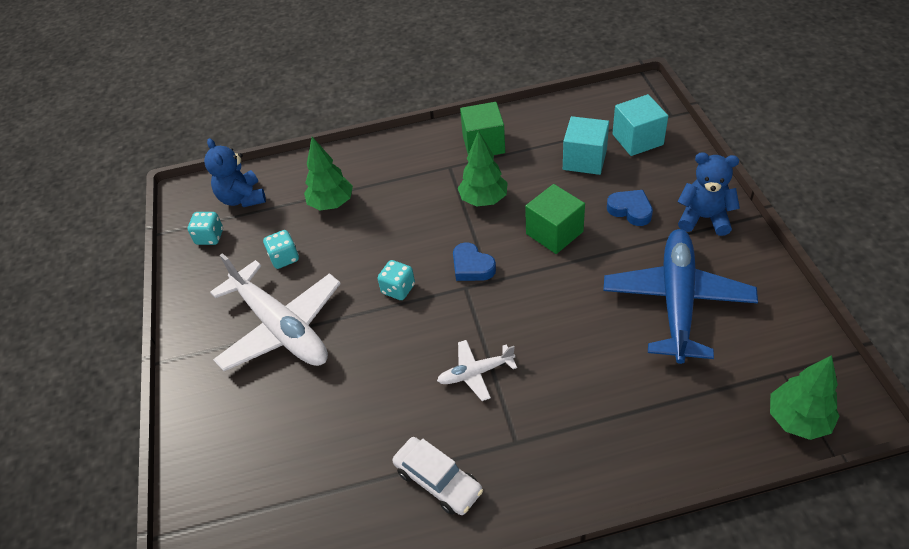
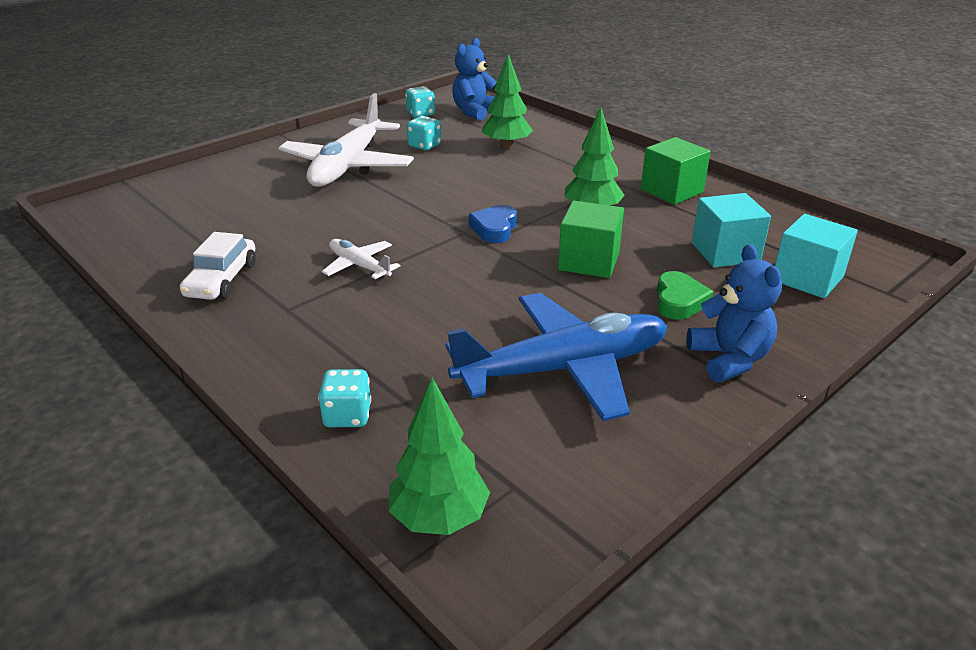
camera: 55 degrees right, 15 degrees down
(398, 289) = (433, 201): turquoise dice -> turquoise dice (347, 415)
(630, 210) = (679, 301): blue heart -> green heart

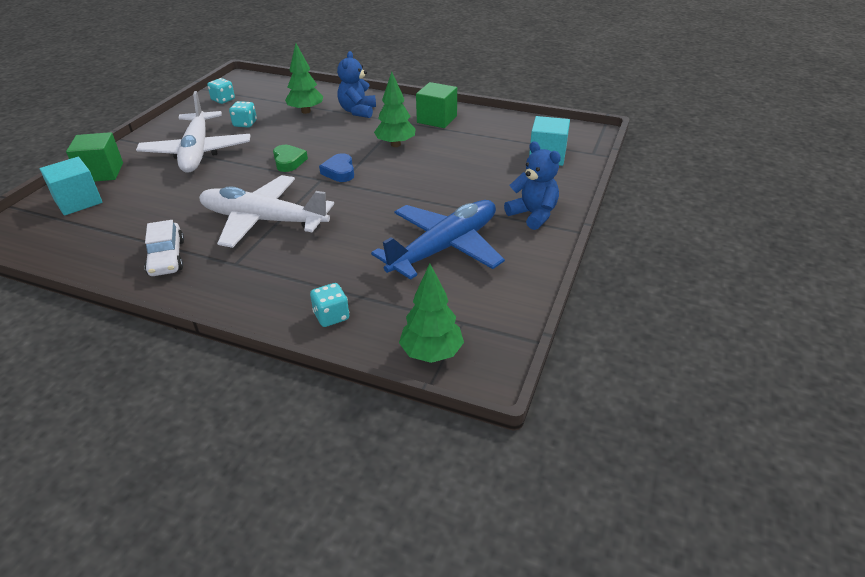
camera: 25 degrees left, 5 degrees up
(359, 266) = (264, 220): white plane -> white plane, size x2.10
(474, 112) = (264, 90): blue teddy bear -> blue teddy bear (358, 111)
(589, 261) = (415, 178): green cube -> green cube (101, 172)
(679, 301) = (485, 188): green heart -> green heart (289, 161)
(725, 252) = (493, 151): turquoise cube -> turquoise cube (78, 201)

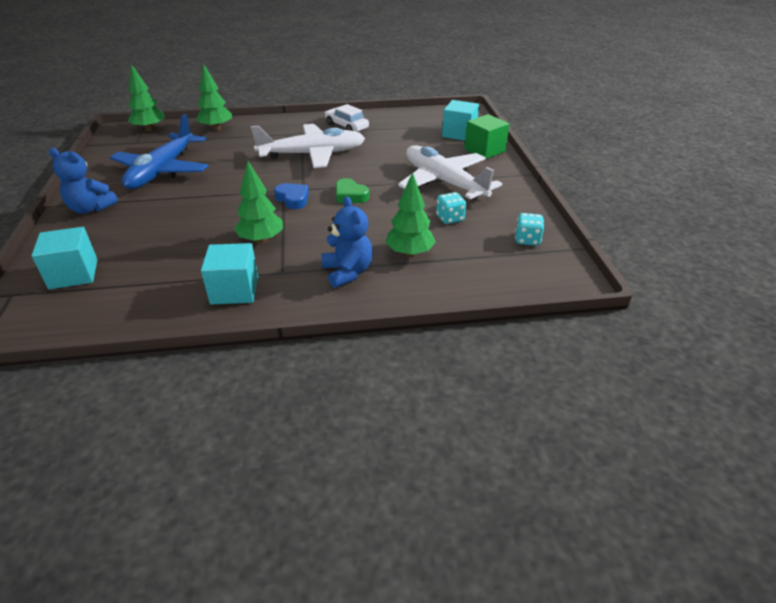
camera: 150 degrees right, 0 degrees up
(331, 316) = (216, 128): turquoise dice -> green tree
(437, 119) = (234, 290): green cube -> turquoise cube

